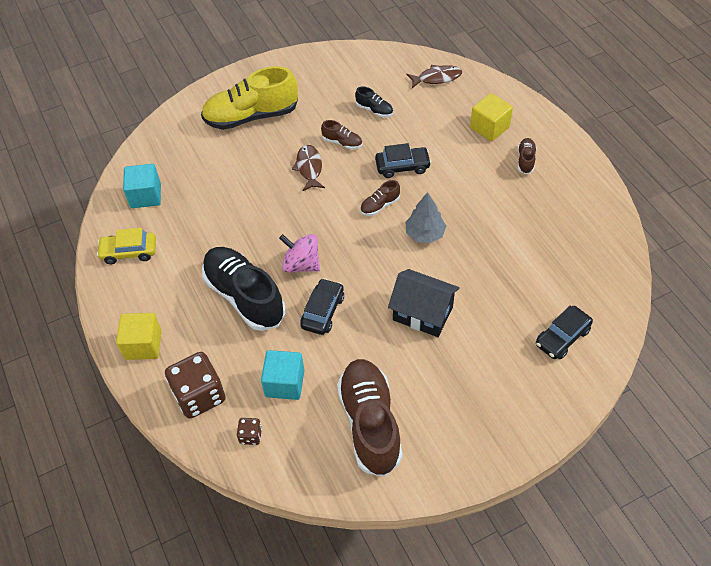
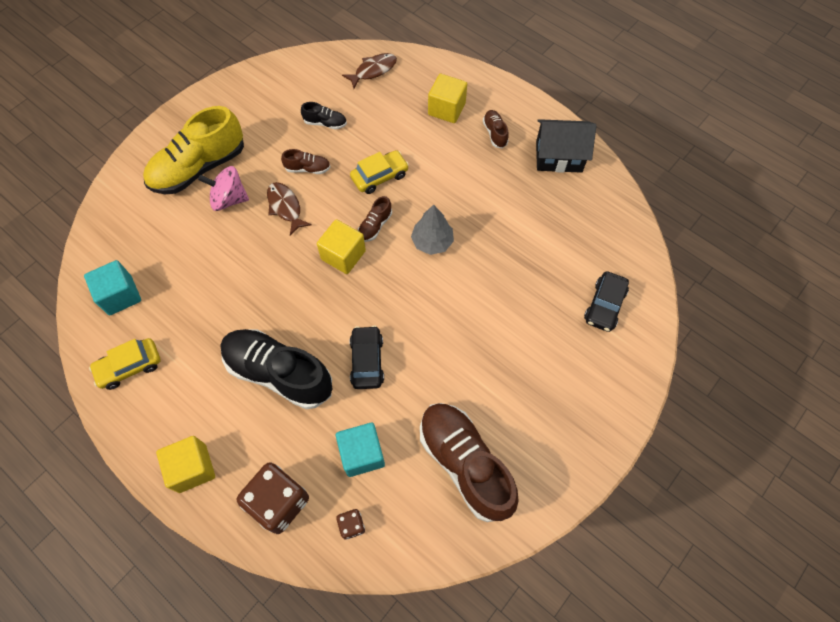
camera: 25 degrees left, 10 degrees up
(301, 264) = (323, 317): pink spinning top -> pink spinning top (229, 199)
(341, 221) = (343, 255): none -> yellow cube
(402, 166) = (379, 176): black car -> yellow car
(422, 313) = (466, 327): black house -> black house (559, 157)

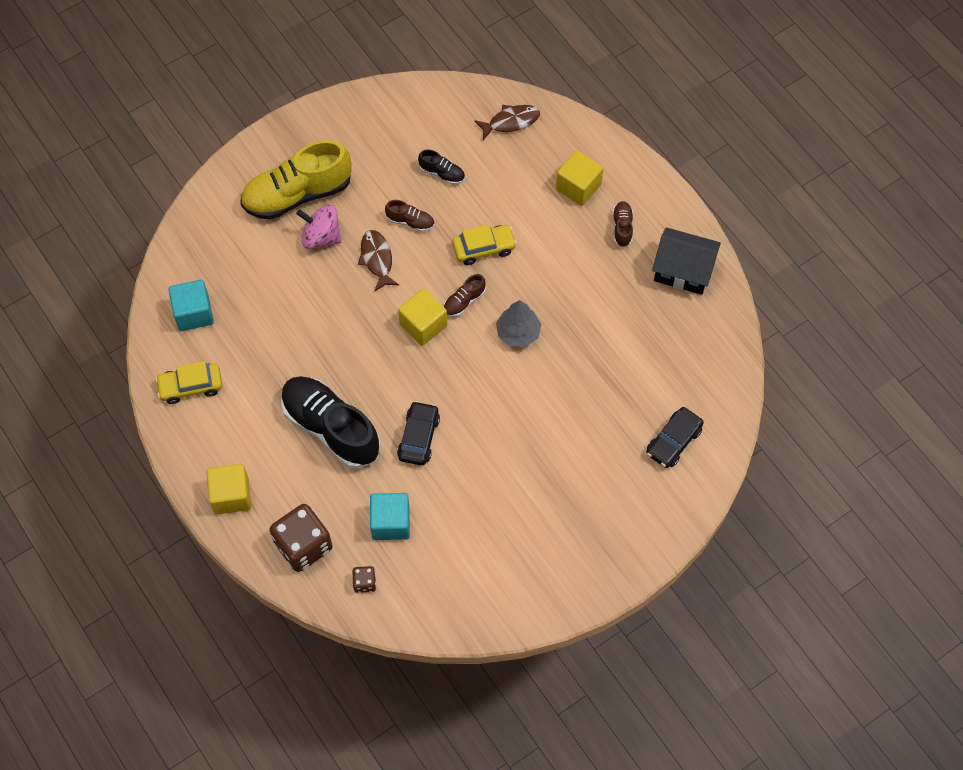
camera: 15 degrees right, 0 degrees up
(465, 464) = (485, 556): brown shoe -> none

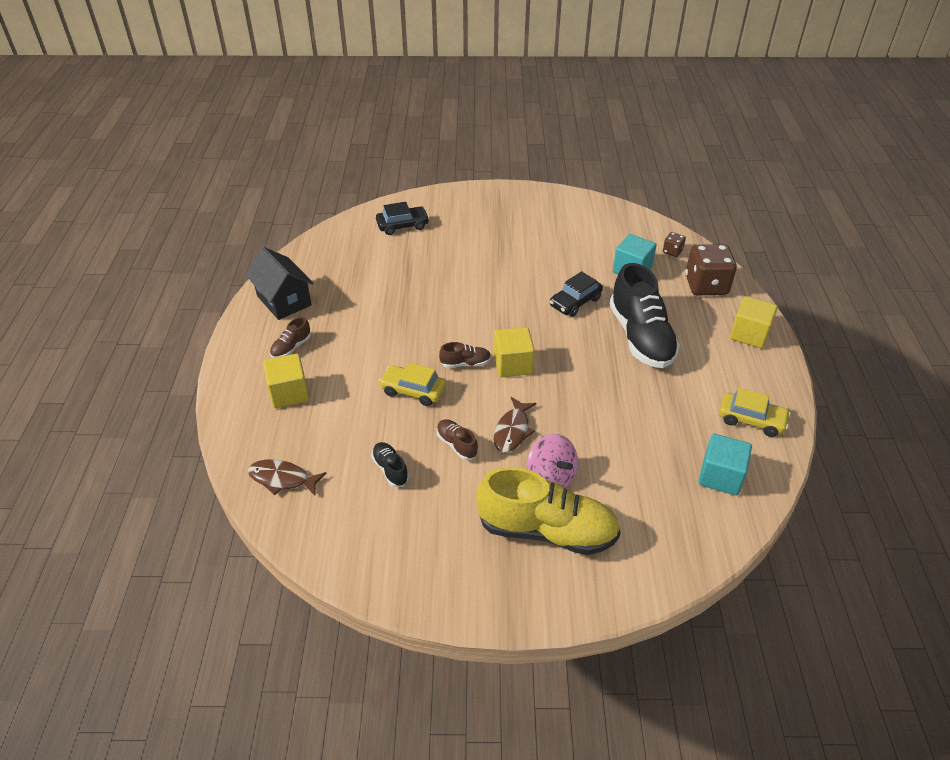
camera: 145 degrees left, 20 degrees down
(518, 333) = (443, 324): grey tree -> none

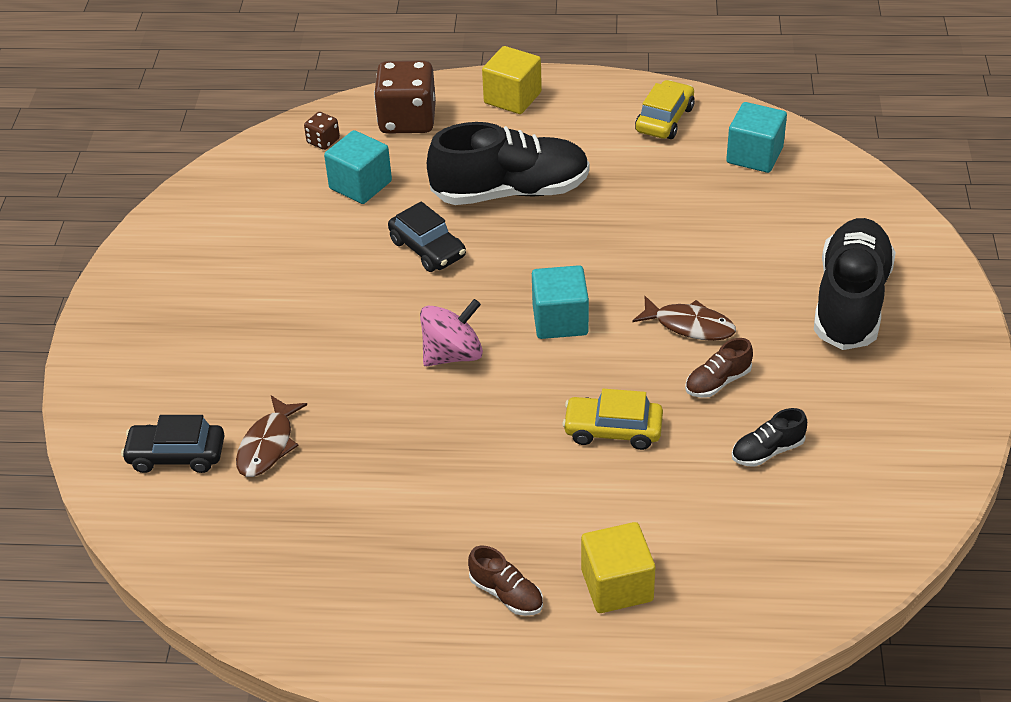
camera: 85 degrees left, 0 degrees up
(282, 479) = (795, 574): brown fish -> brown fish (268, 445)
(284, 300) = (375, 619): black house -> none
(402, 226) = (176, 455): black car -> black car turned 75 degrees counterclockwise
(413, 391) = (613, 430): yellow car -> yellow car turned 75 degrees clockwise
(465, 363) = (555, 371): brown shoe -> none
(513, 364) = (560, 320): yellow cube -> turquoise cube
(547, 530) = (850, 302): yellow shoe -> black shoe
(551, 477) = (767, 294): pink spinning top -> pink spinning top (452, 354)

